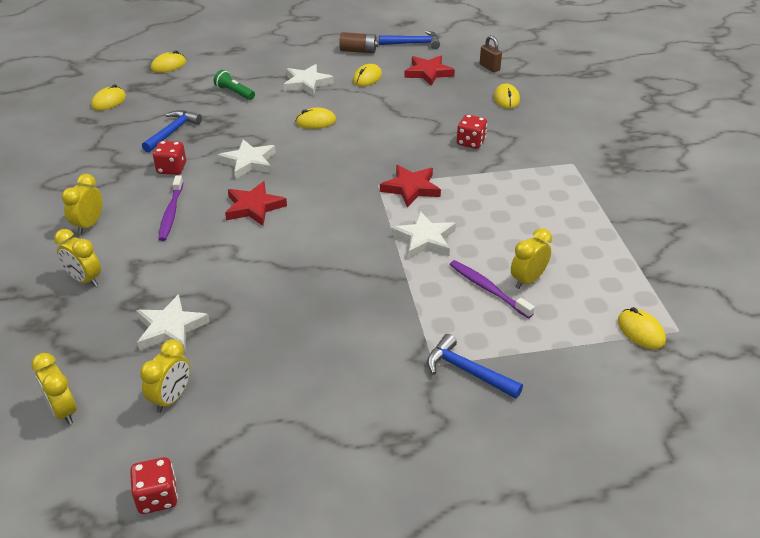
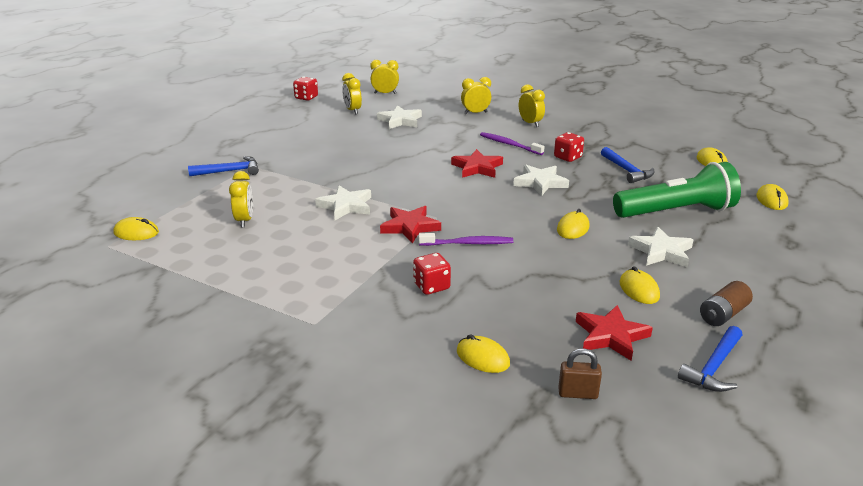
camera: 130 degrees right, 10 degrees down
(234, 93) = (676, 212): green flashlight -> green flashlight, size x2.31
(488, 289) = (265, 204): purple toothbrush -> purple toothbrush (468, 243)

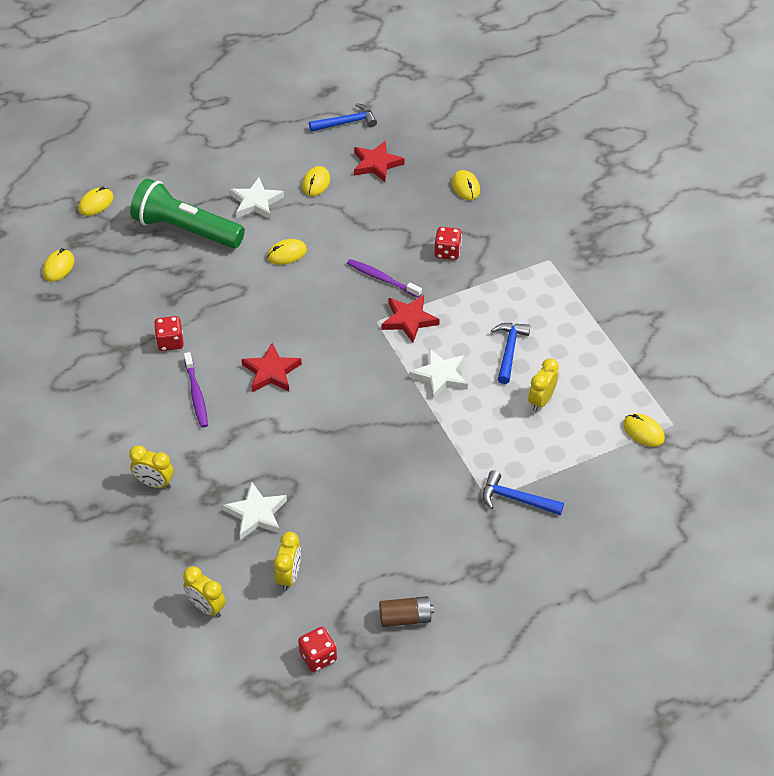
camera: 145 degrees left, 20 degrees up
(530, 123) = (125, 424): yellow clock -> none
(540, 183) = (242, 319): white star -> none
(577, 393) = (436, 144): brown padlock -> none
(627, 170) = (147, 295): blue hammer -> blue hammer (509, 351)
(723, 314) = (292, 144): brown battery -> brown battery (405, 618)

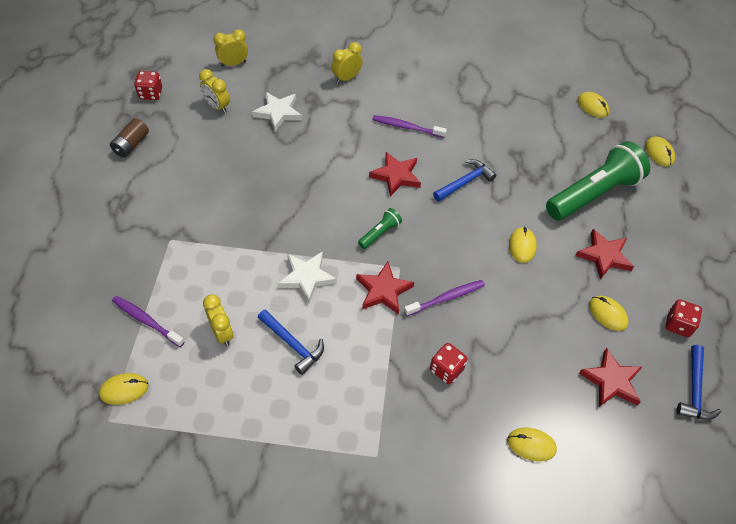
camera: 120 degrees right, 5 degrees up
(170, 342) = (469, 134): red dice -> red dice (678, 325)
(256, 202) = (604, 256): white star -> red star
(350, 351) = (380, 233): none -> green flashlight
(516, 499) = (153, 256): blue hammer -> blue hammer (465, 182)
(577, 459) = (146, 320): none -> purple toothbrush

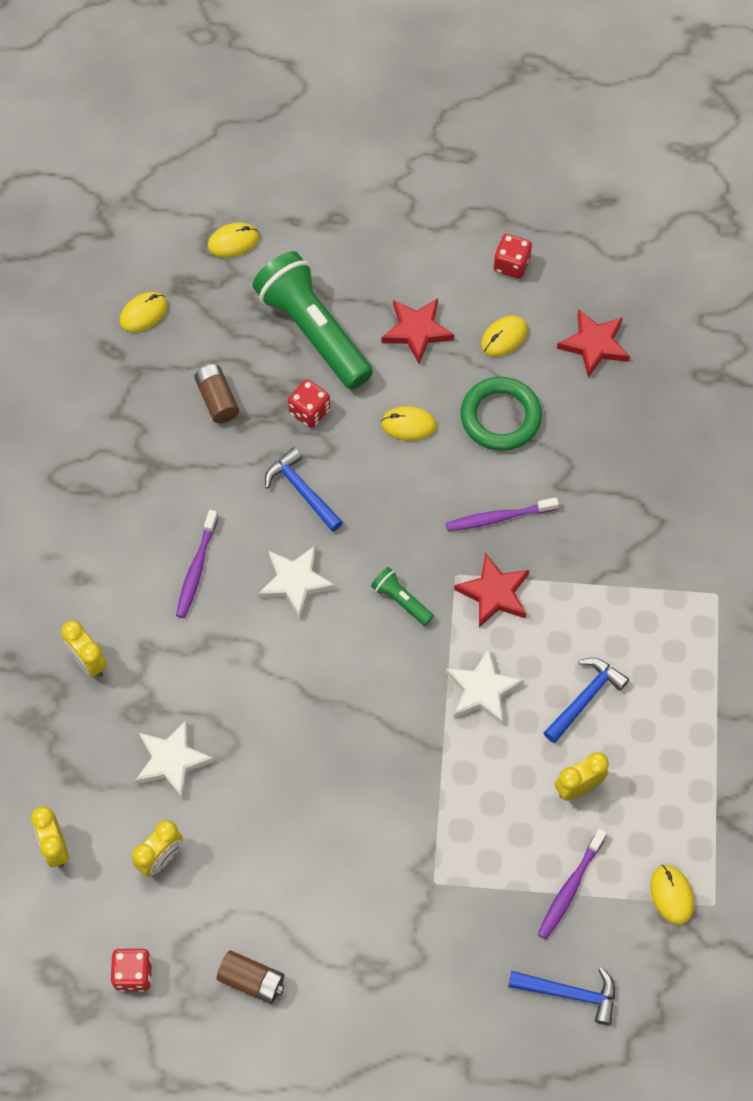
camera: 90 degrees left, 10 degrees up
(396, 176) = (295, 582): red star -> white star
(446, 298) = (498, 518): purple toothbrush -> purple toothbrush turned 75 degrees counterclockwise
(446, 369) = (600, 519): red dice -> red dice (309, 411)
(531, 141) = (217, 400): none -> brown battery
(531, 445) = (682, 434): yellow mouse -> none
(534, 306) = (500, 417): none -> green ring
(694, 390) = (595, 263): blue hammer -> blue hammer (569, 993)

